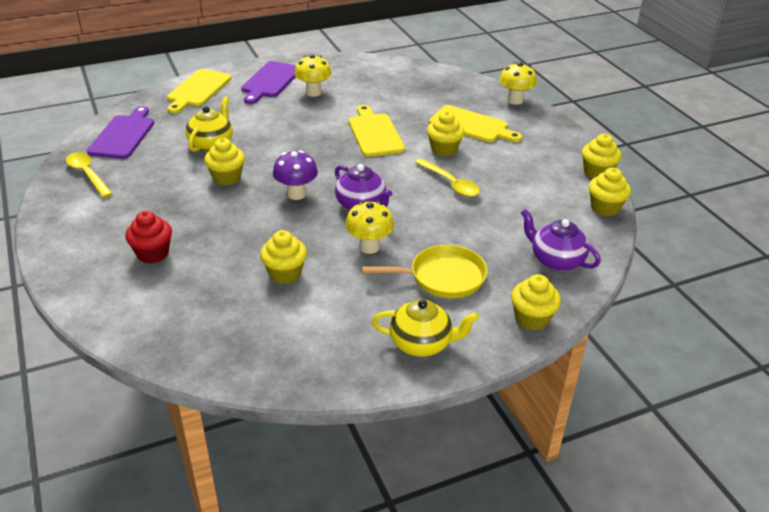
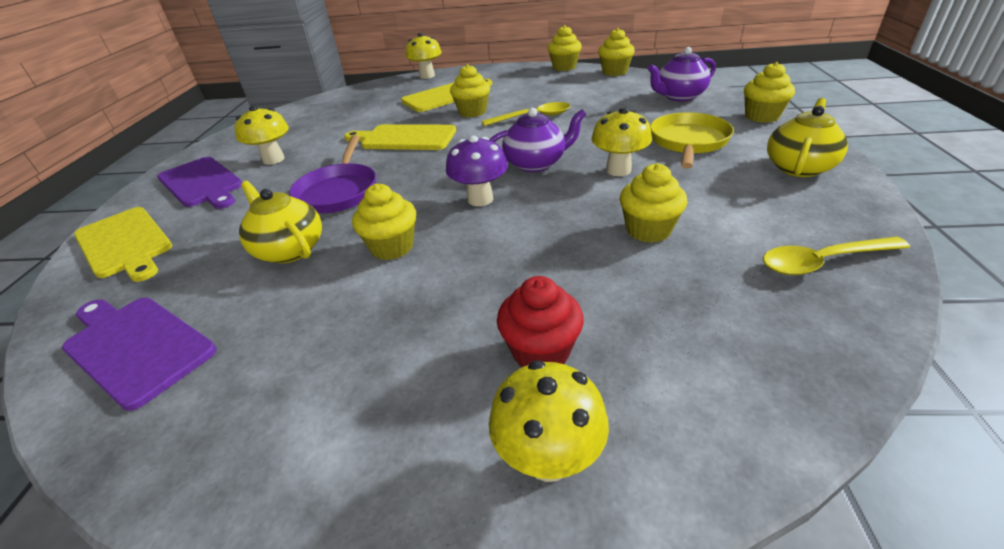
camera: 60 degrees left, 0 degrees up
(87, 174) = (205, 419): yellow spoon -> yellow spoon (822, 262)
(88, 270) = (548, 459): none -> yellow mushroom
(282, 135) = (339, 191): none -> purple pan

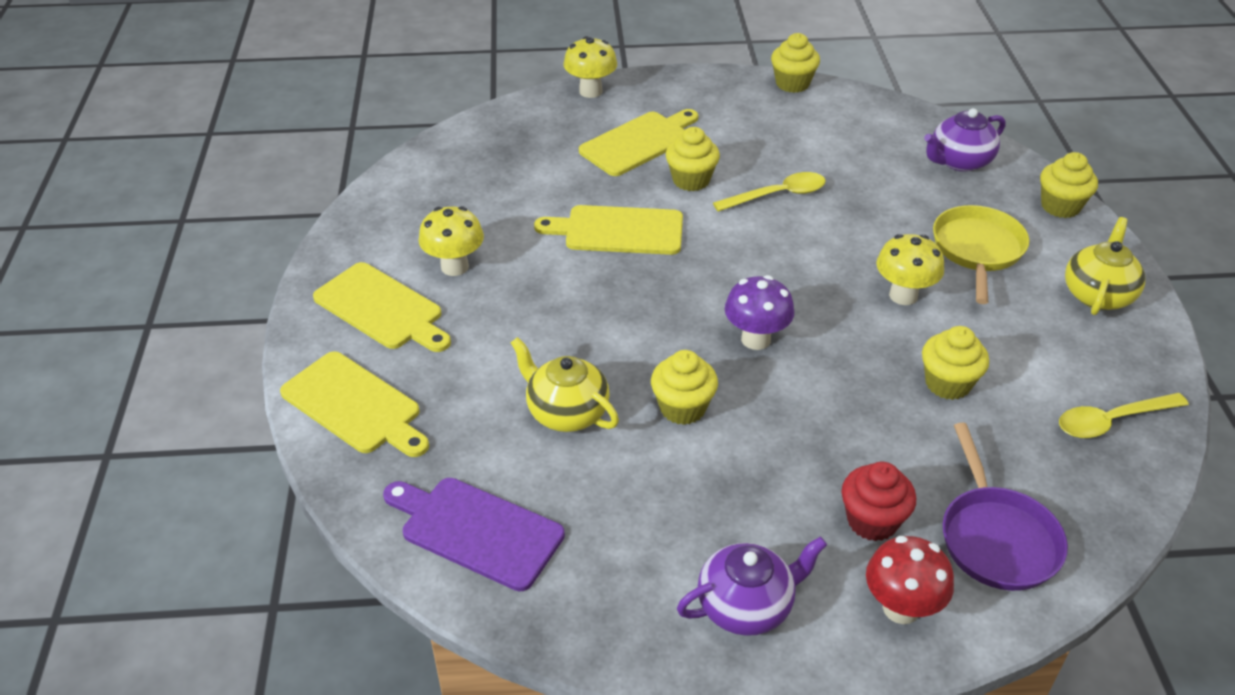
camera: 10 degrees left, 5 degrees up
(202, 183) = (382, 309): purple cutting board -> yellow cutting board
(339, 191) = (577, 325): purple pan -> purple pan (996, 537)
(536, 163) = (804, 282): purple teapot -> purple teapot (746, 606)
(548, 459) = (901, 608): yellow mushroom -> red mushroom
(614, 72) = (867, 100): yellow cupcake -> none

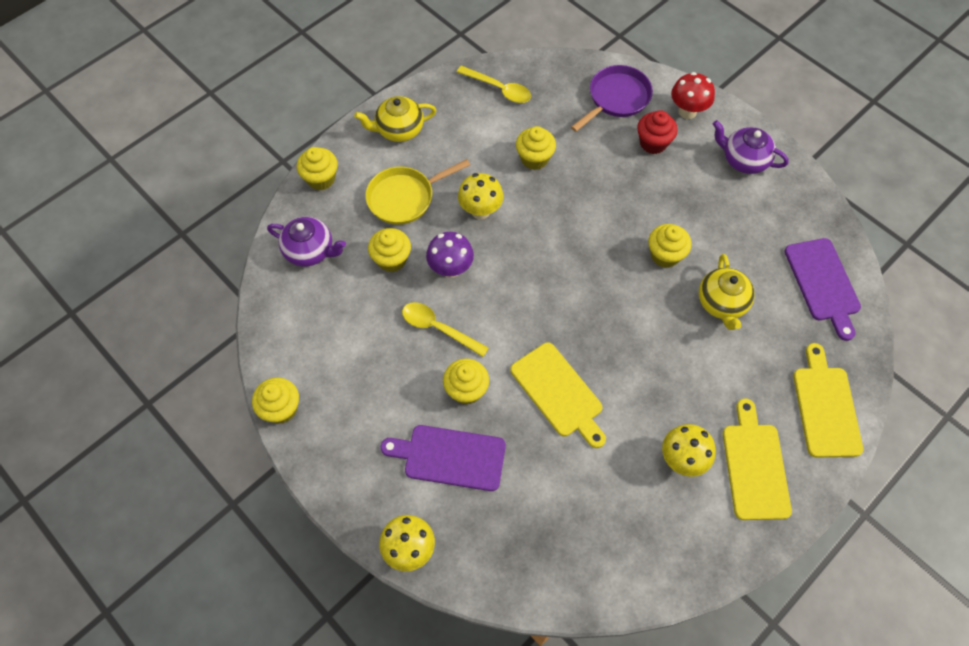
camera: 130 degrees left, 20 degrees up
(639, 142) = (450, 457): yellow cutting board -> purple cutting board
(756, 339) = (583, 256): purple mushroom -> purple mushroom (450, 269)
(896, 204) = (391, 259): none -> yellow cupcake

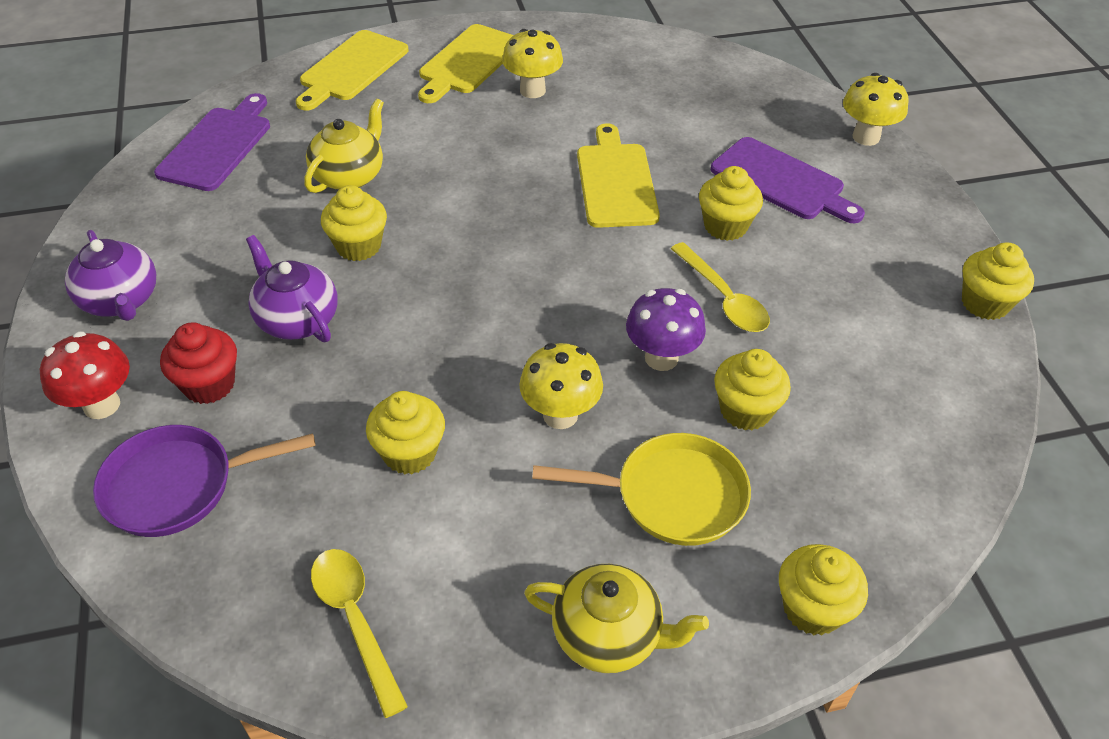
camera: 150 degrees left, 15 degrees down
(310, 251) = (878, 485): purple teapot -> purple teapot (297, 319)

